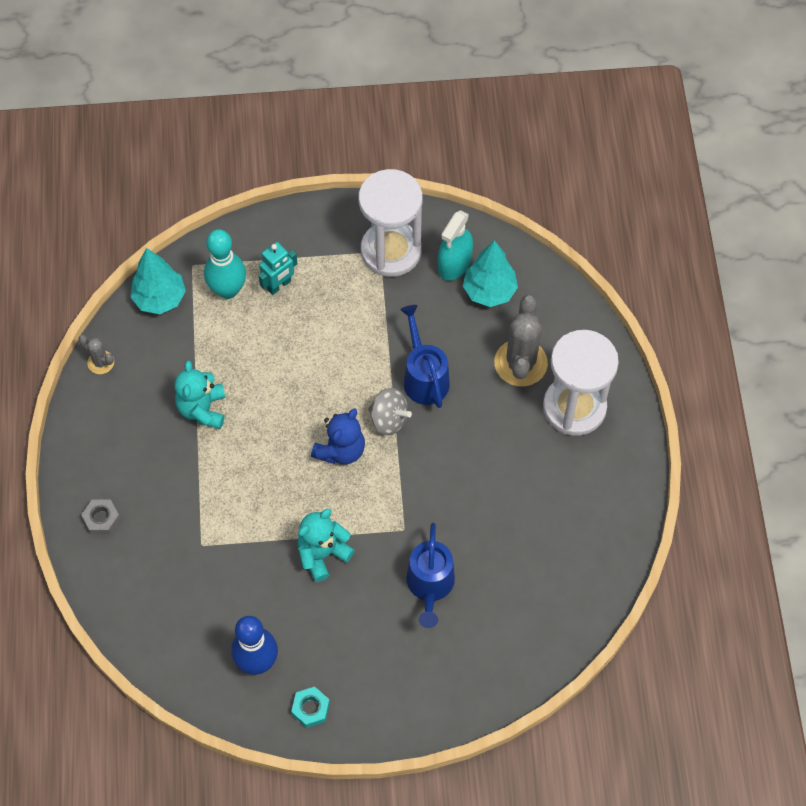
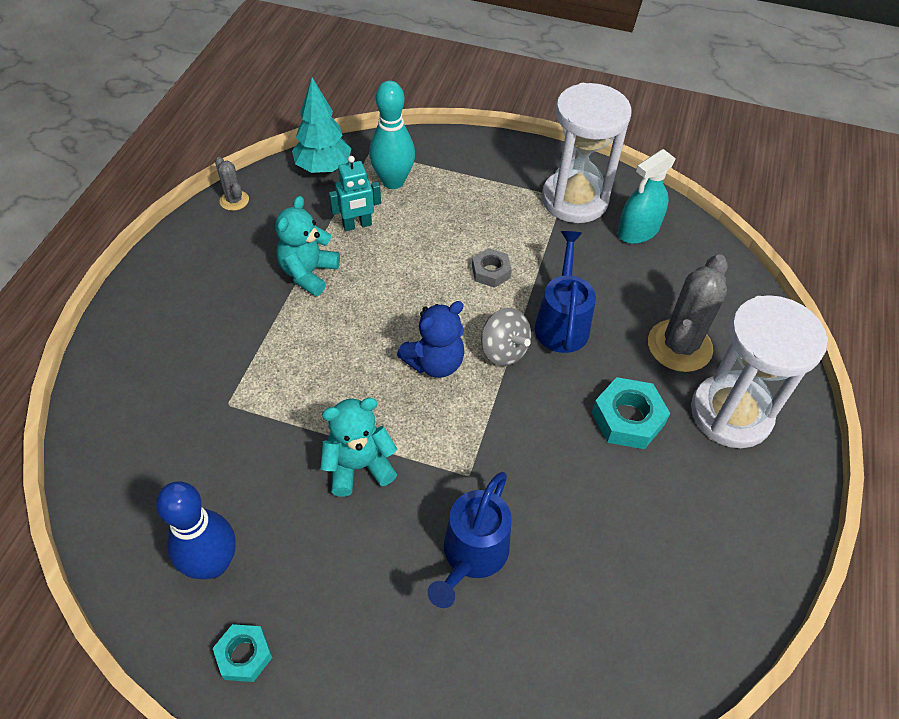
camera: 20 degrees right, 10 degrees down
(101, 519) = (141, 338): grey nut -> grey nut (491, 272)
(279, 285) = (446, 193): turquoise robot -> turquoise robot (357, 225)
(489, 291) = (667, 266): turquoise tree -> none
(501, 440) = (628, 418): none -> turquoise nut

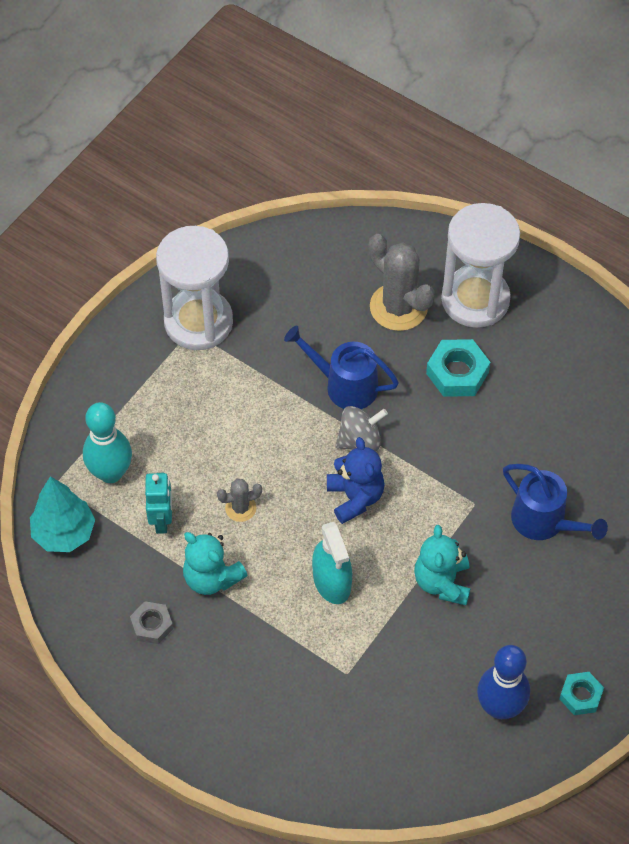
camera: 70 degrees left, 5 degrees up
(234, 200) = (82, 628): grey cactus -> grey cactus (240, 508)
(491, 272) = (265, 422): grey nut -> grey nut (152, 625)
(638, 231) = (258, 285): turquoise spray bottle -> turquoise spray bottle (332, 581)

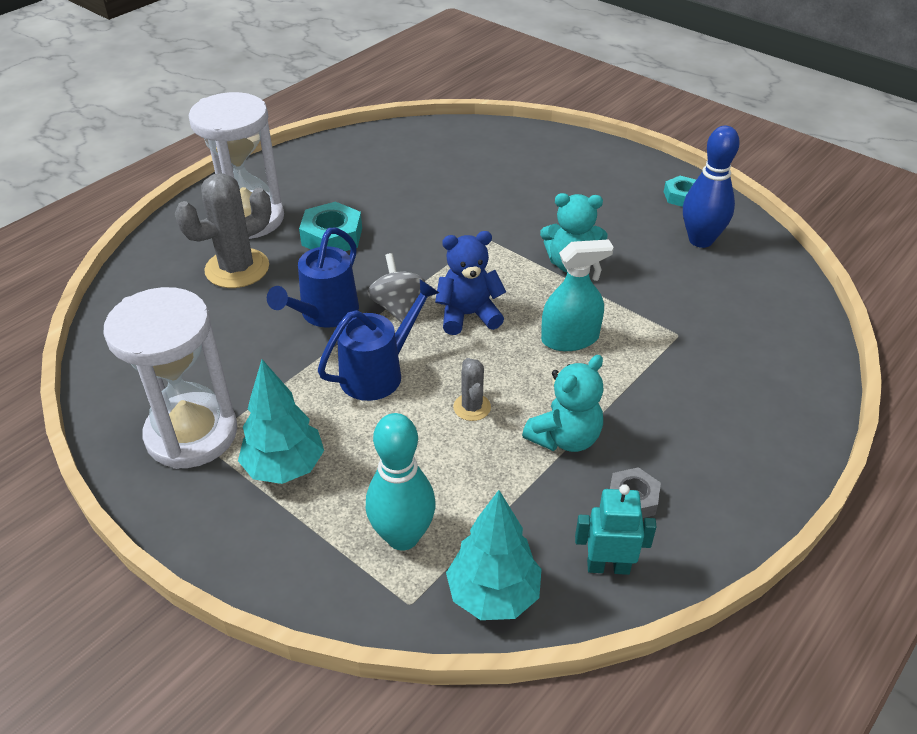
camera: 85 degrees left, 15 degrees down
(162, 520) = (482, 483): turquoise robot -> turquoise robot (608, 566)
(169, 388) = (285, 467): none -> turquoise tree
(544, 522) = (508, 200): blue watering can -> blue watering can (378, 373)

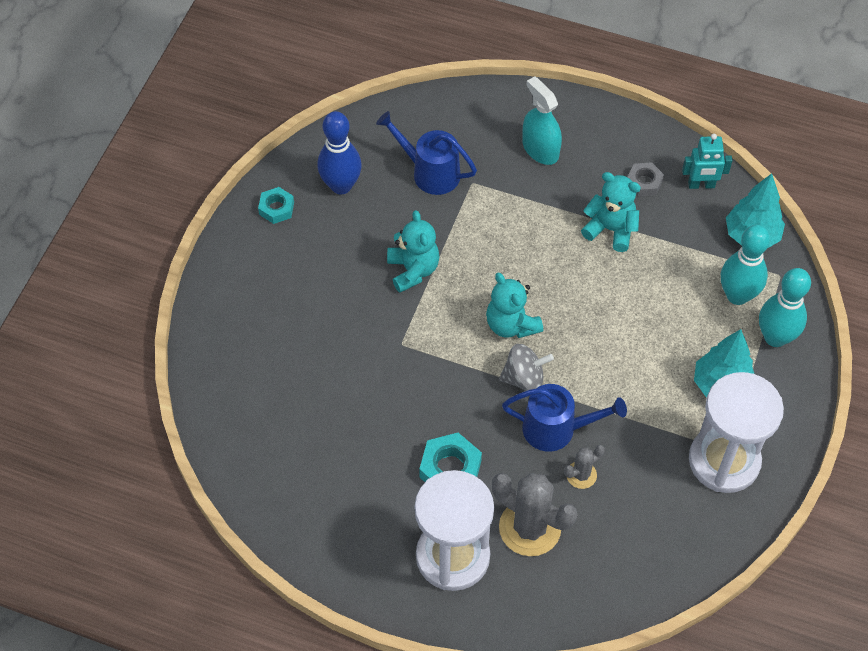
camera: 110 degrees left, 15 degrees up
(316, 554) = (775, 337): none -> turquoise bowling pin
(378, 373) = (604, 363): blue watering can -> blue watering can (430, 172)
(397, 307) = (524, 378): grey spinning top -> grey spinning top turned 150 degrees counterclockwise
(468, 315) = (511, 324): blue teddy bear -> turquoise teddy bear
(472, 407) = (609, 291): grey cactus -> grey cactus (581, 475)
(570, 339) = (508, 249): turquoise spray bottle -> turquoise spray bottle (540, 149)
(608, 566) = (701, 185): turquoise robot -> turquoise robot turned 75 degrees counterclockwise

